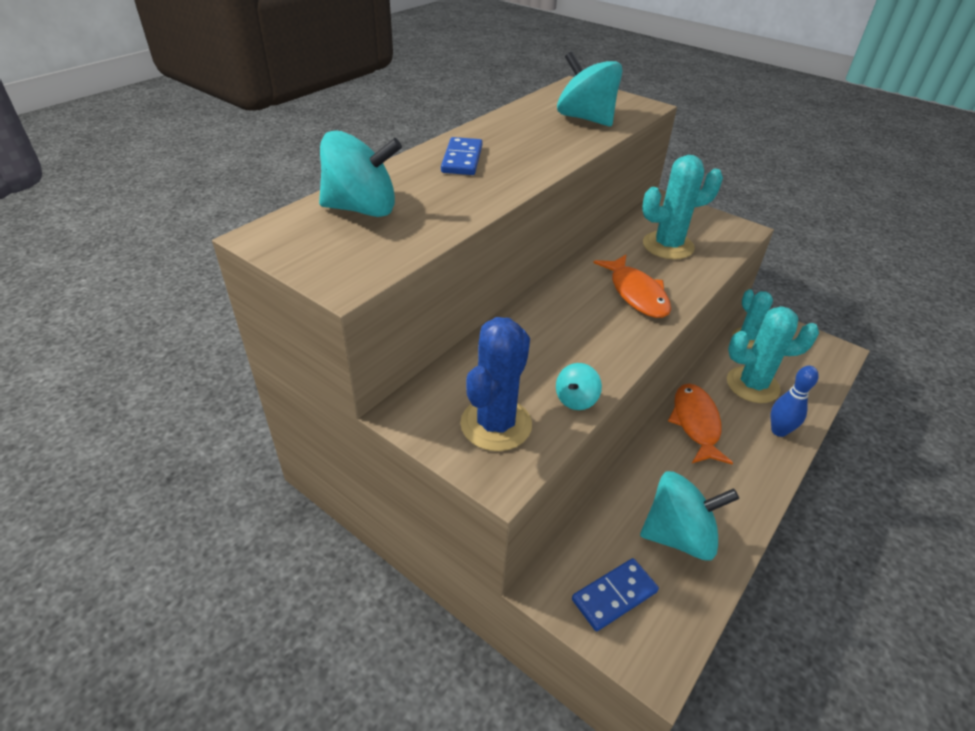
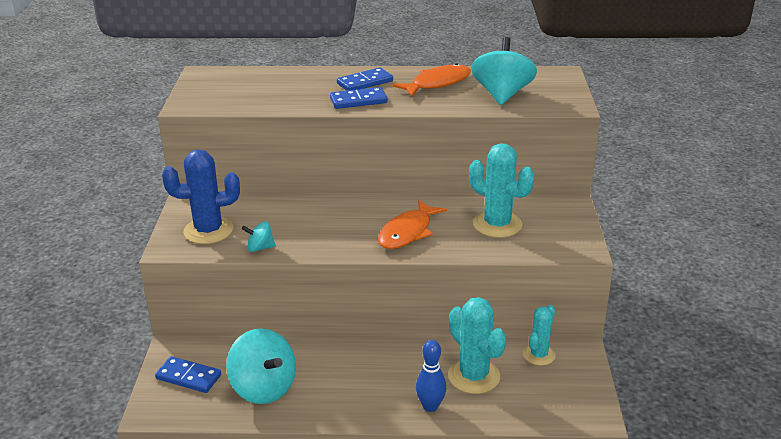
camera: 55 degrees right, 10 degrees down
(362, 209) = (262, 82): turquoise spinning top -> none
(502, 178) = (358, 101): none -> blue domino
(696, 423) = (388, 360): orange fish -> orange fish (437, 83)

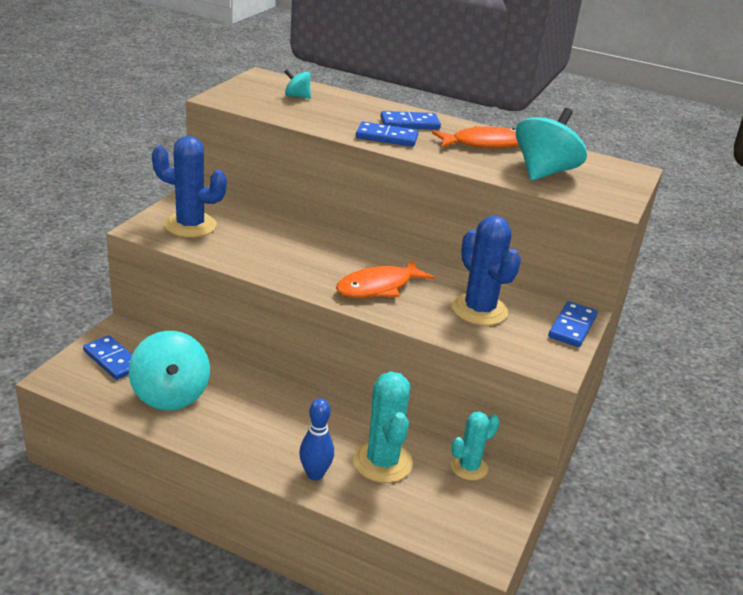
camera: 20 degrees right, 0 degrees up
(260, 248) = (223, 255): turquoise spinning top -> turquoise spinning top (297, 96)
(497, 224) = (479, 310): turquoise cactus -> blue cactus
(572, 214) = (572, 327): none -> blue domino

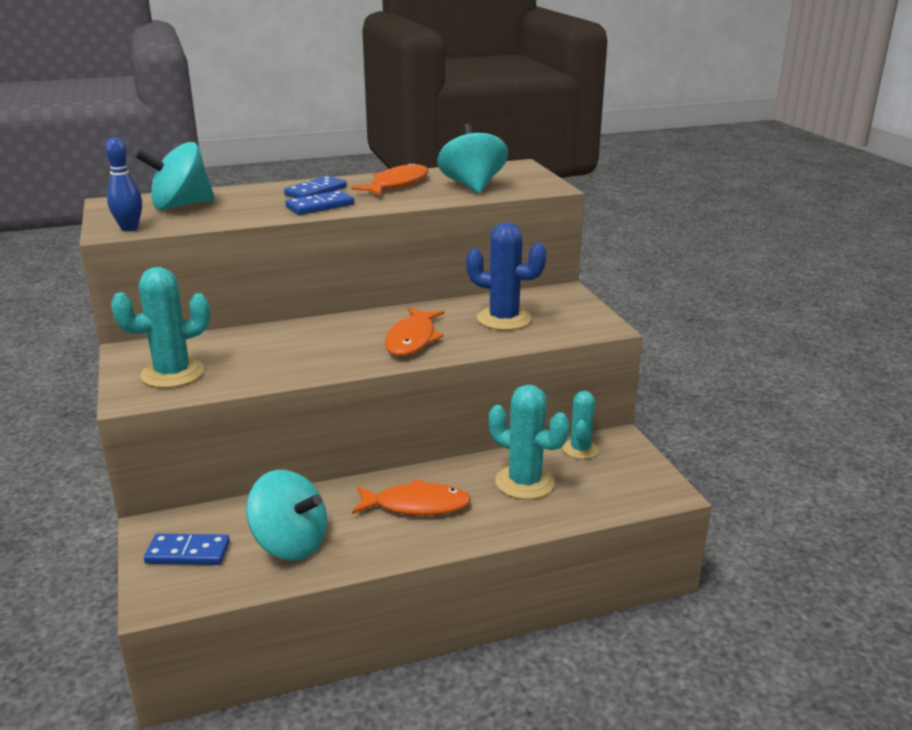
camera: 40 degrees left, 5 degrees down
(190, 225) = (172, 374): blue cactus -> turquoise cactus
(282, 424) = (416, 505): none -> orange fish
(297, 96) = (181, 206): turquoise spinning top -> turquoise spinning top, size x2.04
(315, 474) = (495, 521): blue bowling pin -> blue bowling pin (129, 228)
(572, 327) = (573, 300): blue domino -> none

